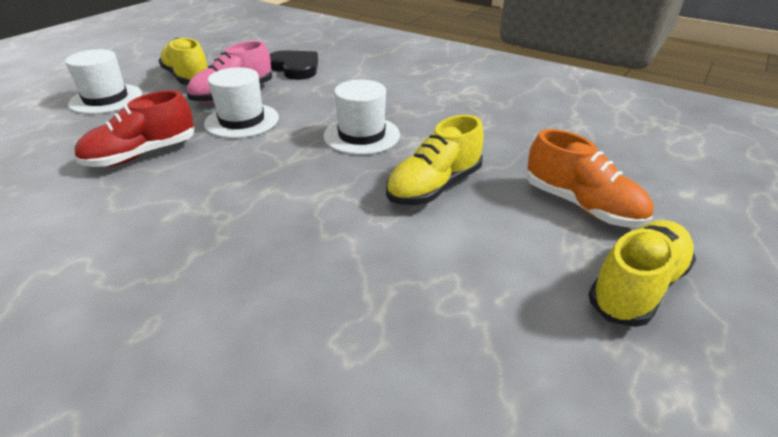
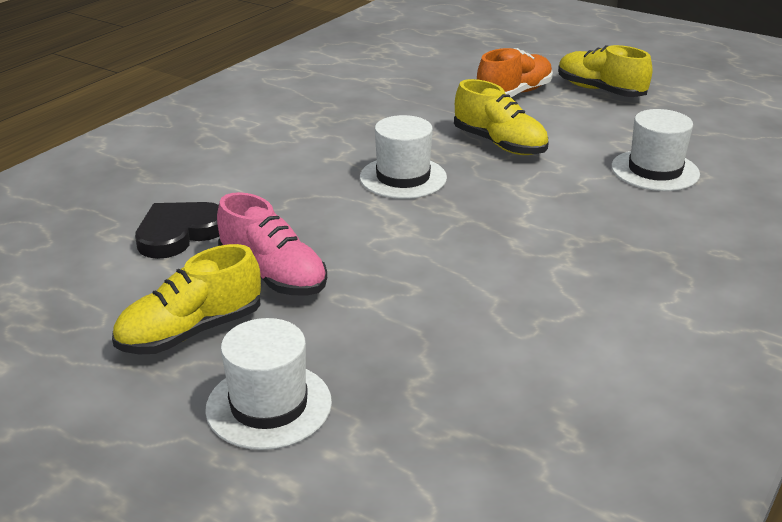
camera: 90 degrees left, 5 degrees down
(142, 154) = (460, 318): red shoe -> none
(242, 120) = (363, 256): white hat -> white hat (655, 170)

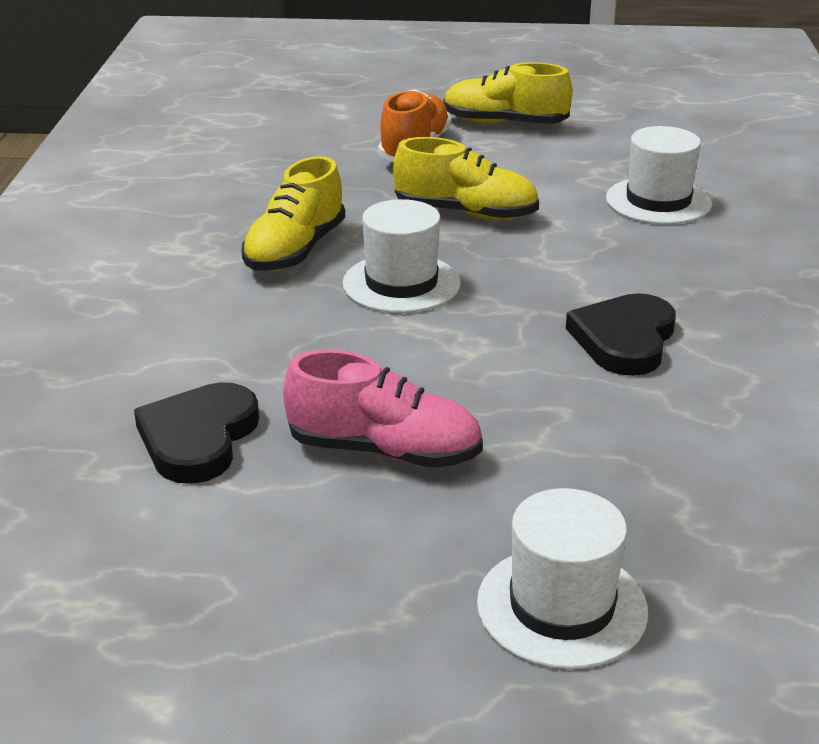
camera: 30 degrees left, 0 degrees up
(191, 332) = (365, 557): yellow shoe -> yellow shoe (295, 251)
(512, 256) = (624, 339): none -> black heart

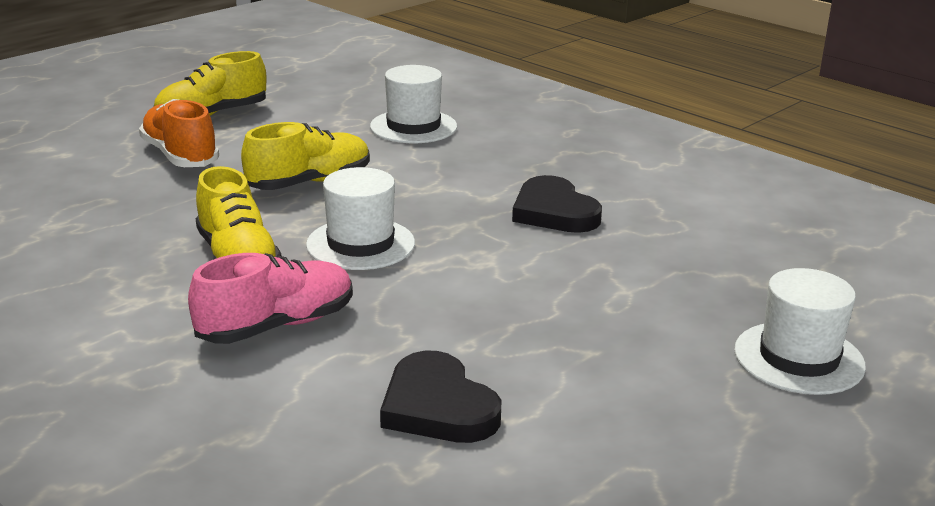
camera: 50 degrees left, 5 degrees down
(384, 451) = (561, 342): pink shoe -> pink shoe (277, 326)

